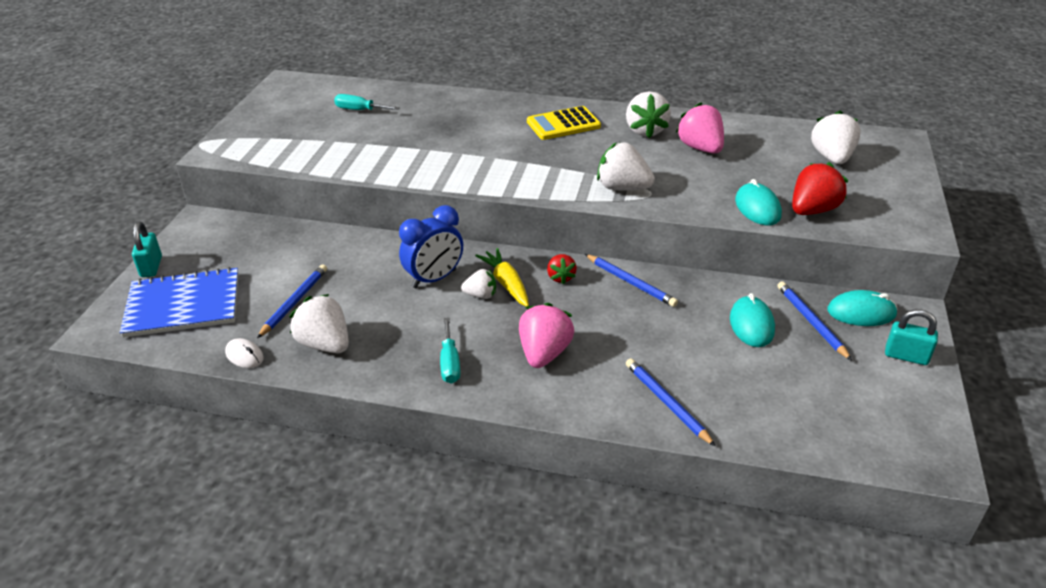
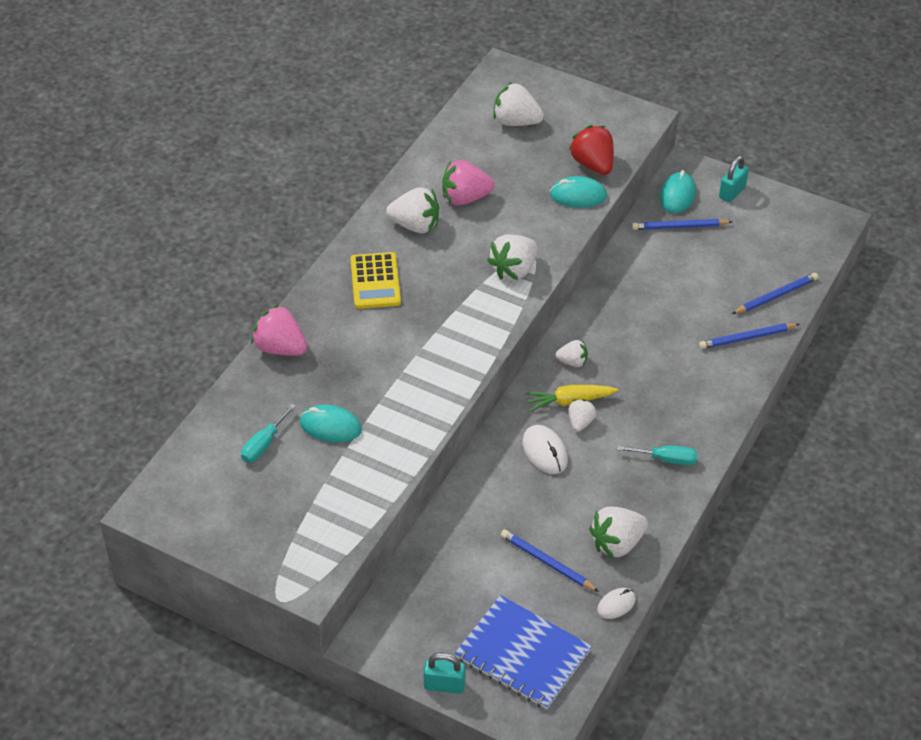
camera: 75 degrees left, 10 degrees up
(183, 305) = (522, 654): blue notebook -> blue notebook turned 60 degrees counterclockwise
(434, 279) = (545, 452): blue clock -> white mouse
(544, 353) = (671, 396): pink strawberry -> pink strawberry (280, 348)
(560, 277) = (572, 362): red strawberry -> white strawberry
(630, 282) = (595, 317): blue pencil -> blue pencil (776, 296)
(751, 325) = (673, 261): turquoise mouse -> turquoise mouse (330, 426)

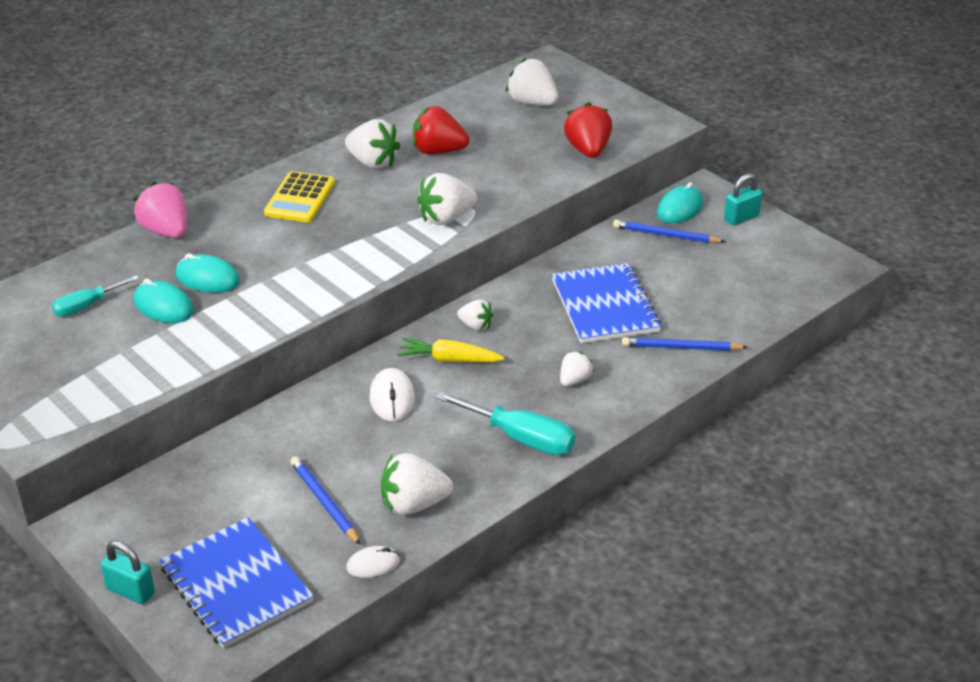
camera: 20 degrees right, 10 degrees down
(465, 198) = (438, 151): pink strawberry -> red strawberry
(578, 195) = (555, 171): turquoise mouse -> turquoise mouse (207, 278)
(580, 422) = (448, 381): white strawberry -> white strawberry (574, 380)
(666, 459) = (521, 438): turquoise screwdriver -> turquoise screwdriver, size x1.60
(667, 313) = (605, 306): none -> blue notebook
(776, 296) = (736, 317): blue pencil -> none

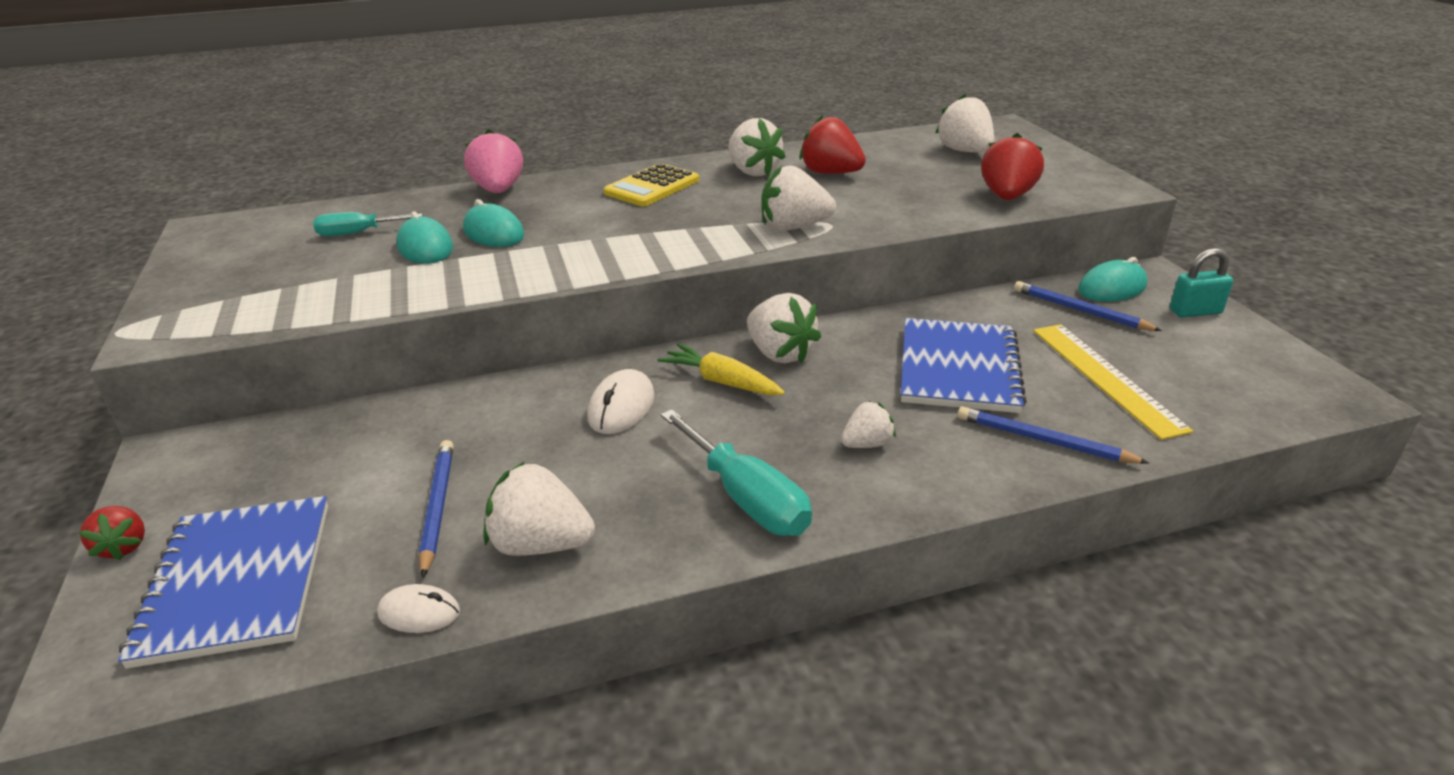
camera: 25 degrees right, 5 degrees down
(130, 591) = (124, 547): turquoise padlock -> red strawberry
(475, 325) = (780, 354): white strawberry -> white strawberry, size x1.71
(701, 289) = (1105, 377): none -> yellow ruler

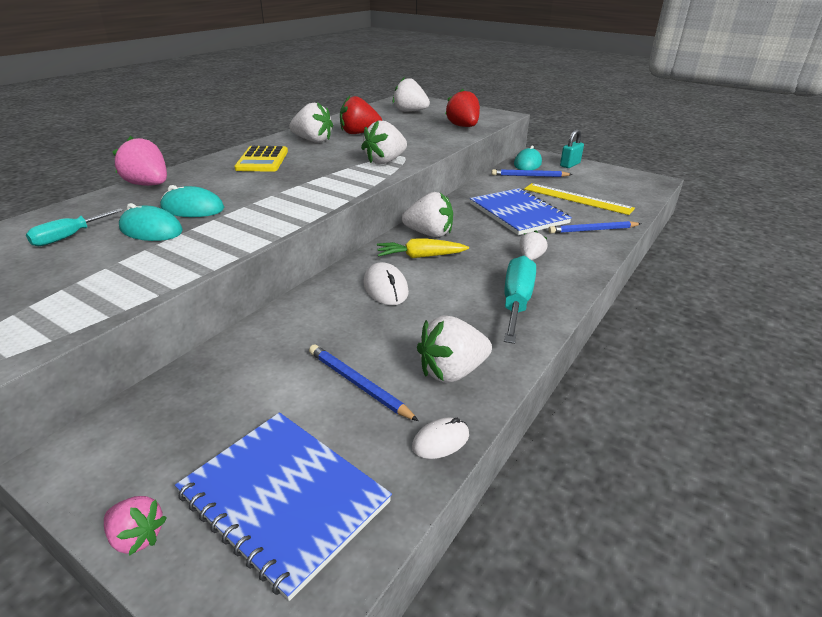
camera: 40 degrees left, 0 degrees up
(124, 547) = (137, 537): red strawberry -> pink strawberry
(746, 498) = (516, 302): turquoise screwdriver -> turquoise screwdriver turned 90 degrees counterclockwise

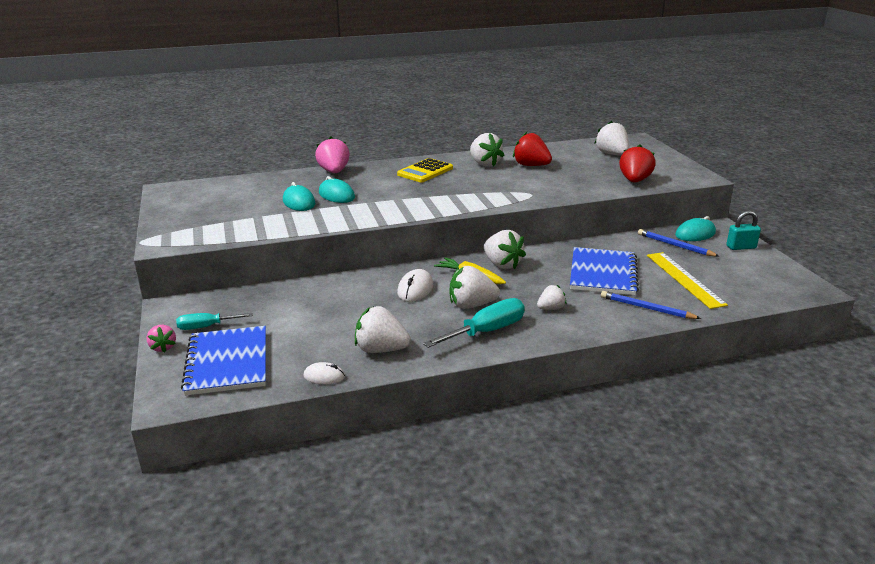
camera: 40 degrees right, 5 degrees down
(68, 237) = (257, 194): turquoise screwdriver -> turquoise screwdriver (206, 327)
(358, 384) = (323, 333): blue pencil -> none
(385, 161) = (510, 195): white strawberry -> white strawberry (471, 305)

